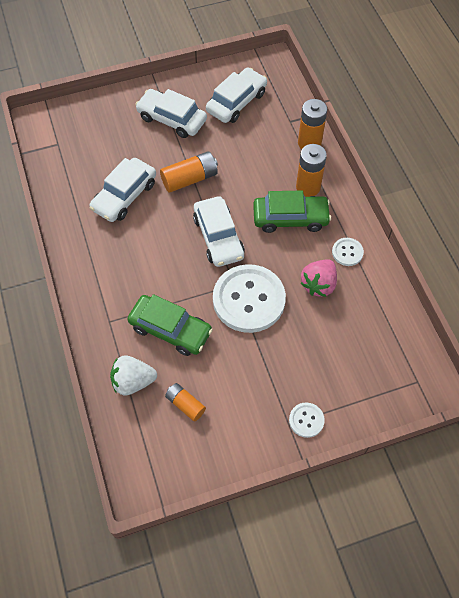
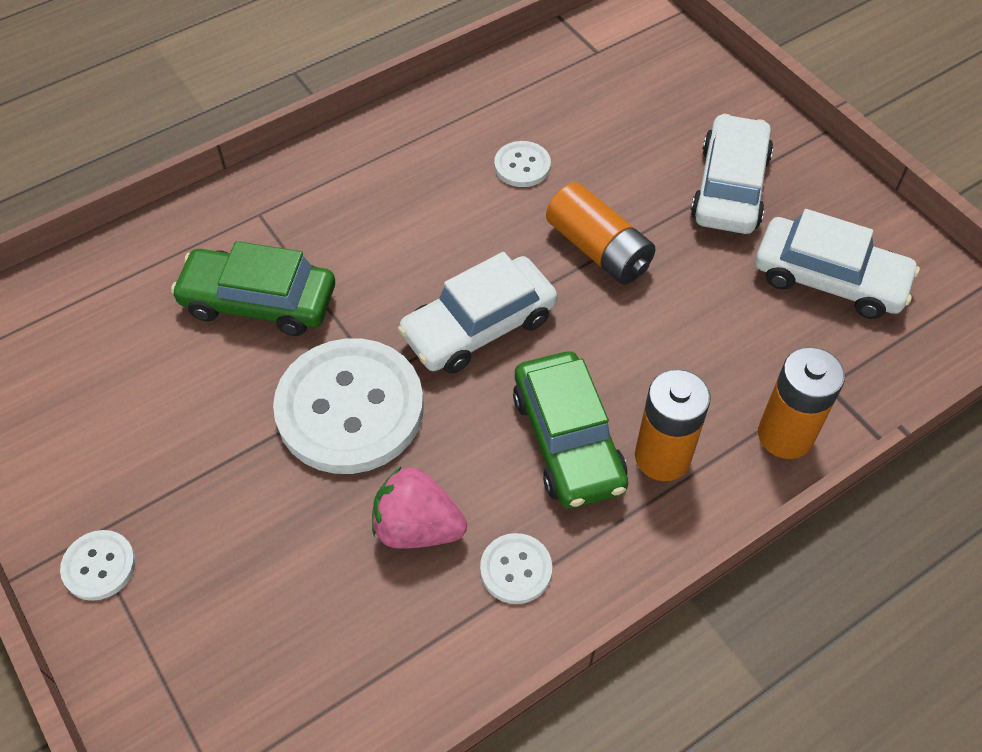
camera: 75 degrees right, 5 degrees down
(124, 196) = (522, 166): white car -> white button
(133, 381) = (148, 275): white strawberry -> none
(170, 329) = (259, 301): green car -> green car turned 90 degrees clockwise
(185, 404) = (113, 360): orange battery -> none

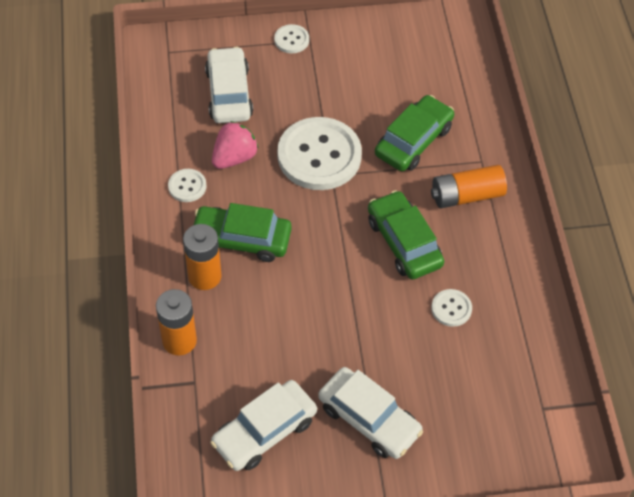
camera: 115 degrees right, 0 degrees up
(450, 247) = (404, 242): none -> green car
(479, 326) = (338, 232): white car -> white car (229, 93)
(599, 249) = (359, 317): orange battery -> orange battery (466, 195)

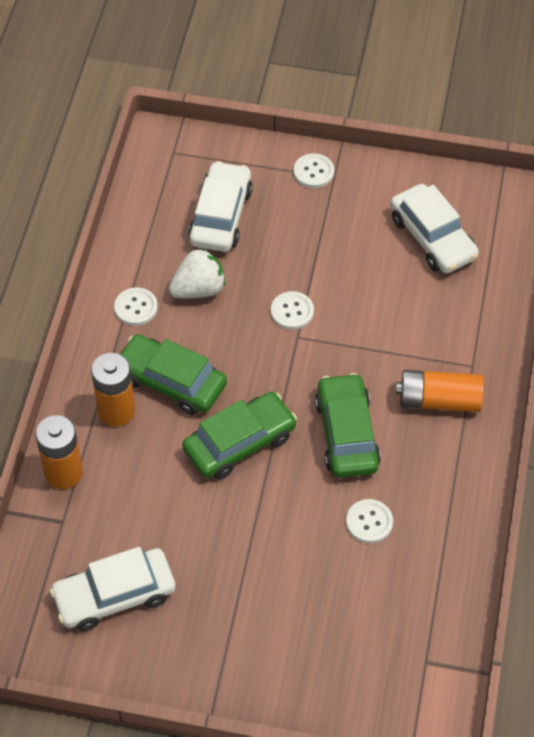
camera: 20 degrees right, 0 degrees up
(234, 157) = (198, 289): pink strawberry -> white strawberry
(319, 156) = (292, 311): white button -> white button, size x0.45
(369, 419) = (230, 616): white car -> white car (432, 238)
(413, 141) = (404, 322): green car -> green car (240, 443)

